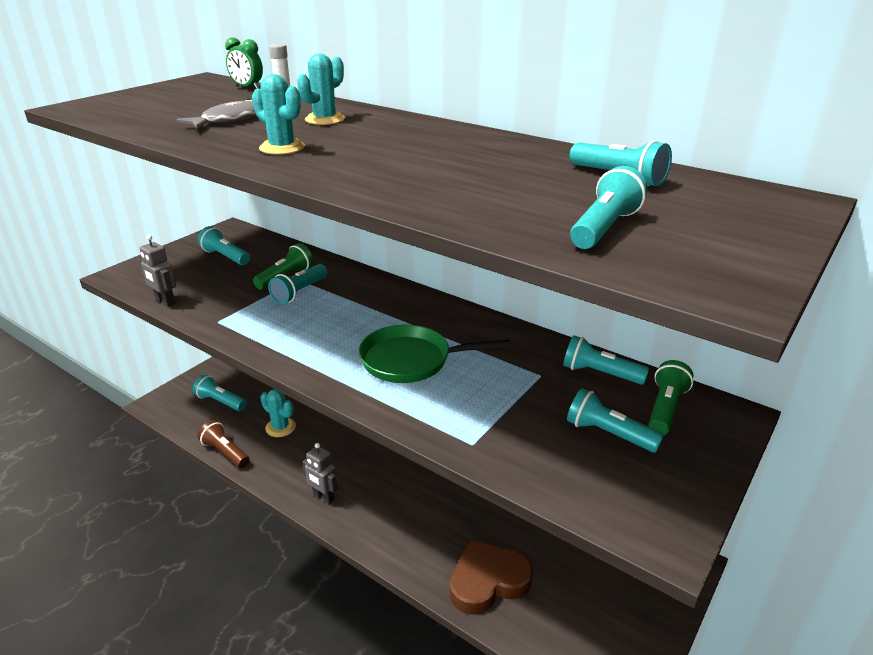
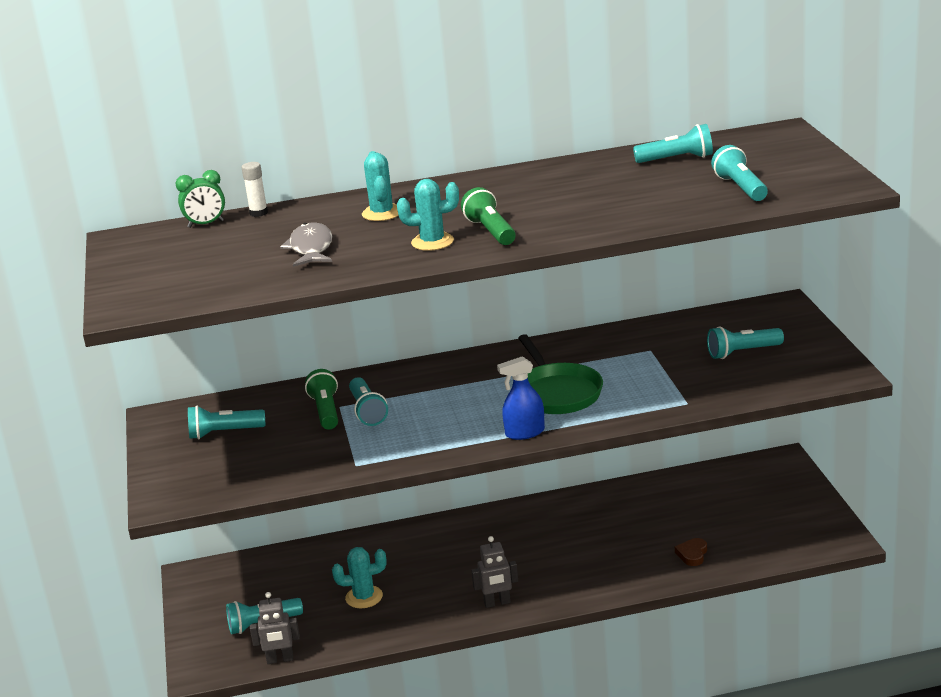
camera: 45 degrees left, 5 degrees down
(165, 302) = (270, 485): grey robot -> grey robot (280, 660)
(225, 452) = (354, 644): brown flashlight -> none
(330, 374) = (524, 433): none -> blue spray bottle
(411, 360) = (557, 393): green pan -> green pan turned 60 degrees counterclockwise
(488, 581) = (692, 554): brown heart -> brown heart, size x0.45
(599, 373) = (680, 328): turquoise flashlight -> none
(665, 409) = (746, 323): green flashlight -> green flashlight (490, 231)

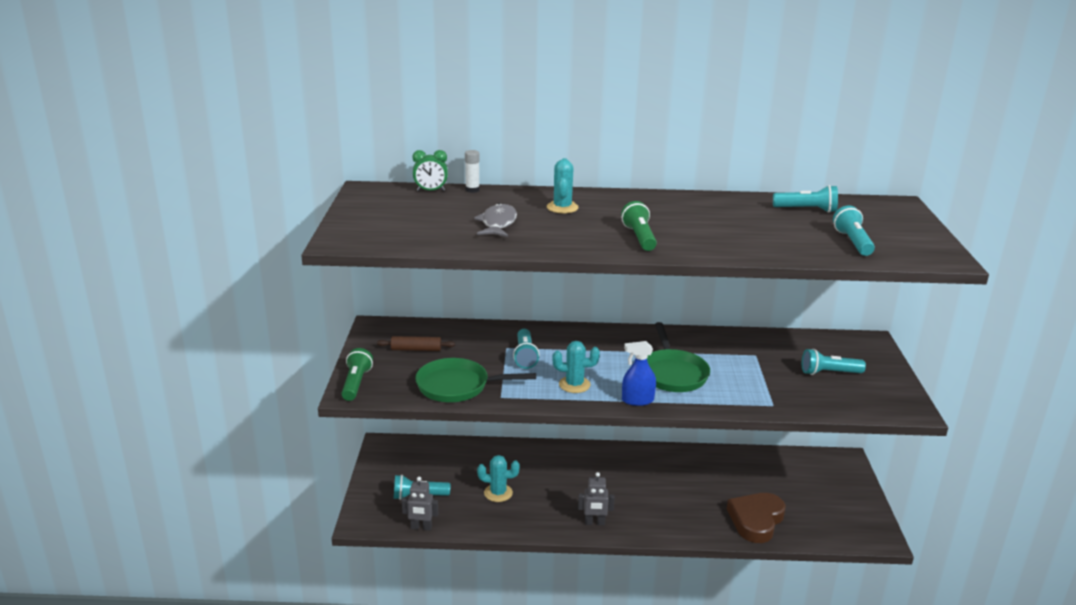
camera: 10 degrees right, 0 degrees up
(224, 433) = (416, 349): turquoise flashlight -> brown rolling pin
(296, 464) = (457, 386): none -> green pan
(326, 411) = (495, 349): green flashlight -> green flashlight (356, 383)
(432, 242) = (591, 237): turquoise cactus -> turquoise cactus (574, 385)
(692, 554) = (756, 520): brown heart -> brown heart, size x2.20

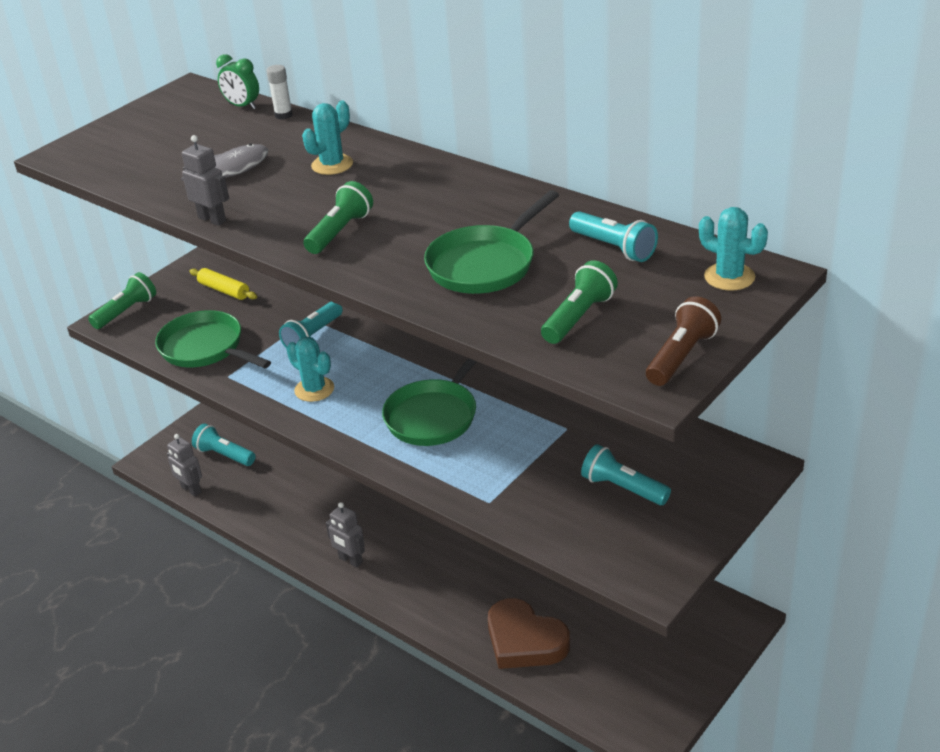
camera: 40 degrees right, 10 degrees up
(416, 349) = (224, 290): brown rolling pin -> yellow rolling pin
(498, 493) = (297, 484): turquoise cactus -> turquoise cactus (729, 277)
(540, 251) = (212, 219): none -> grey robot
(637, 400) = (350, 434): blue spray bottle -> none
(756, 232) = (485, 264): none -> green pan
(756, 520) = (524, 640): brown heart -> brown heart turned 120 degrees counterclockwise
(852, 242) = (578, 317): turquoise flashlight -> green flashlight
(932, 245) = (681, 356): none -> brown flashlight

